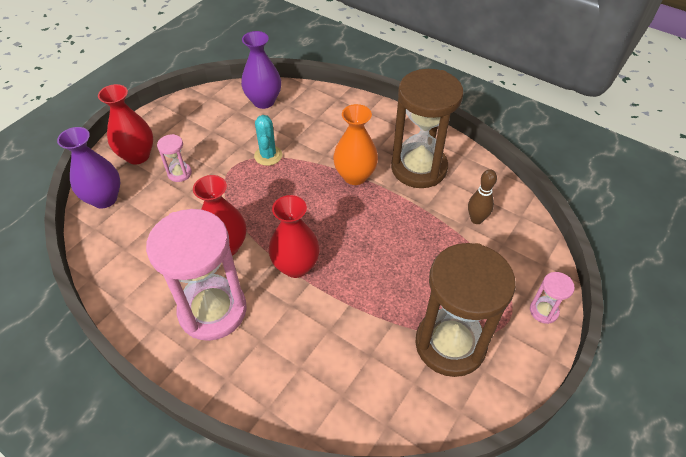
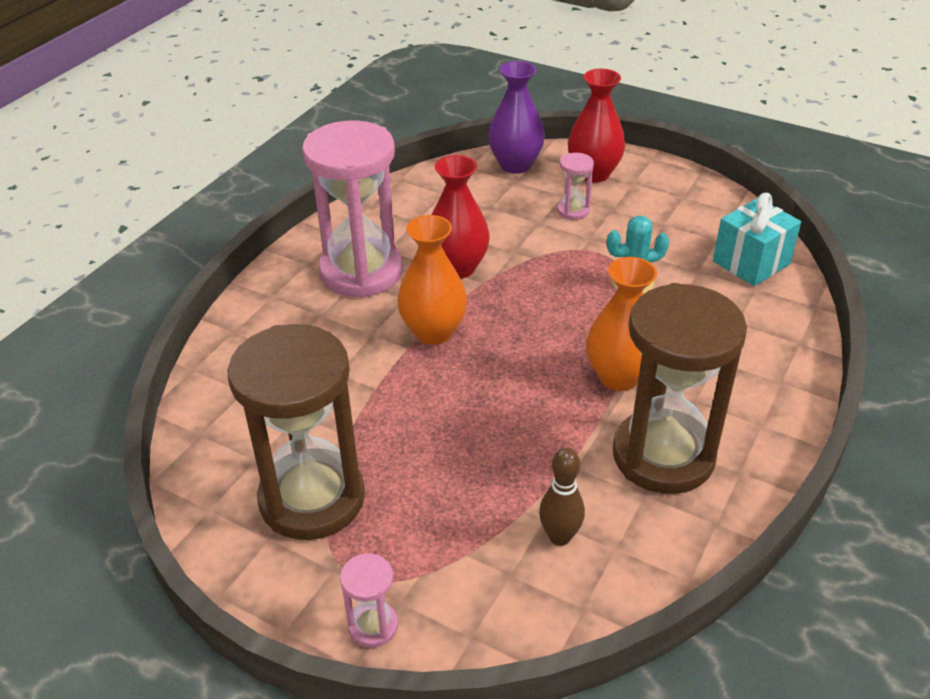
camera: 85 degrees right, 10 degrees down
(264, 101) = (751, 263): purple vase -> turquoise gift
(296, 266) = (433, 332): red vase -> orange vase

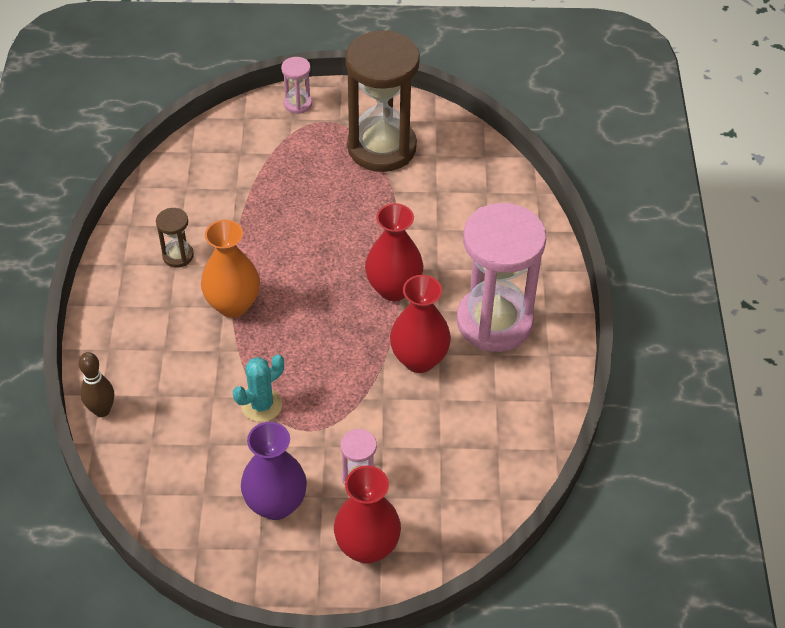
camera: 150 degrees right, 10 degrees up
(433, 332) = (393, 288): orange vase -> red vase
(515, 165) = (456, 525): purple vase -> purple vase (276, 504)
(559, 537) = (222, 181): brown bowling pin -> brown bowling pin (102, 410)
(663, 455) = (178, 256): brown hourglass -> brown hourglass, size x0.42
(751, 263) = (162, 475): turquoise gift -> none

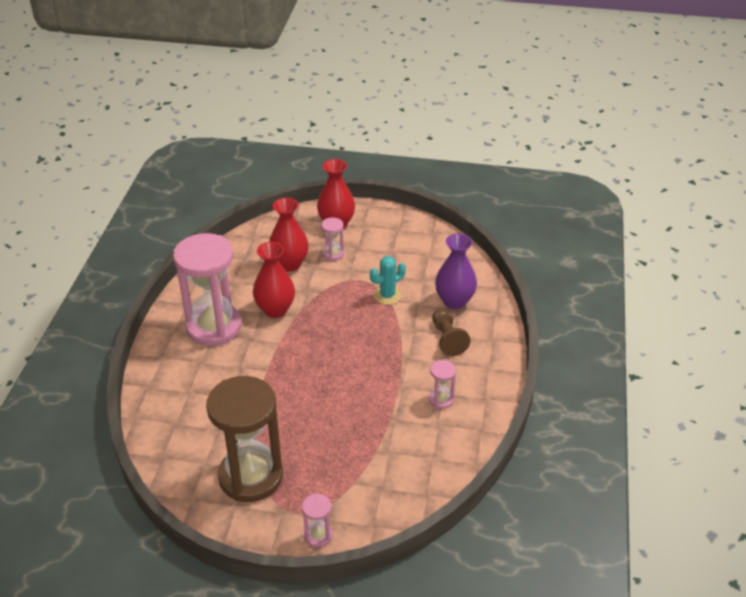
camera: 170 degrees left, 10 degrees down
(102, 410) = (493, 304): brown bowling pin -> none
(170, 341) = (447, 339): none -> brown pawn
(178, 256) = (441, 399): brown hourglass -> pink hourglass
(233, 305) = (400, 358): orange vase -> none
(276, 504) = (385, 247): purple vase -> purple vase (454, 301)
(393, 288) = (278, 356): red vase -> red vase (289, 264)

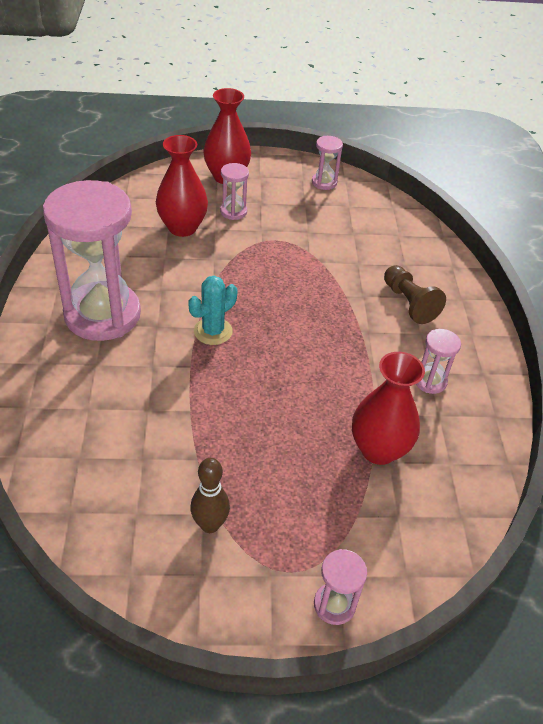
camera: 15 degrees left, 5 degrees up
(251, 476) = (210, 525): brown hourglass -> brown bowling pin
(275, 310) = (180, 285): red vase -> red vase (378, 449)
(387, 295) = (316, 256): turquoise cactus -> turquoise cactus (213, 331)
(414, 234) = (324, 182): none -> pink hourglass
(454, 301) = (399, 256): purple vase -> none

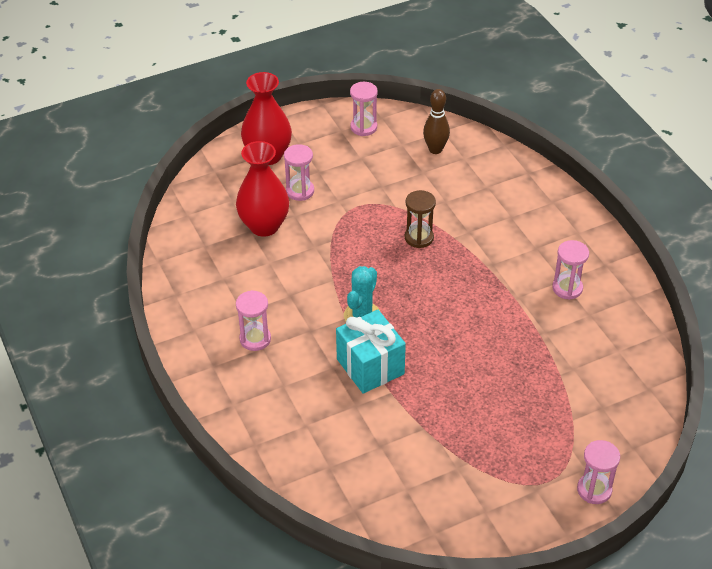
camera: 20 degrees left, 0 degrees up
(102, 314) = (255, 339): pink hourglass -> pink hourglass, size x0.42
(187, 379) = (370, 366): none -> turquoise gift
(210, 525) = (468, 473): brown bowling pin -> brown bowling pin (435, 149)
(313, 284) = (419, 237): none -> brown hourglass
(378, 449) = (559, 362): red vase -> none
(409, 303) = (511, 223): brown pawn -> none

